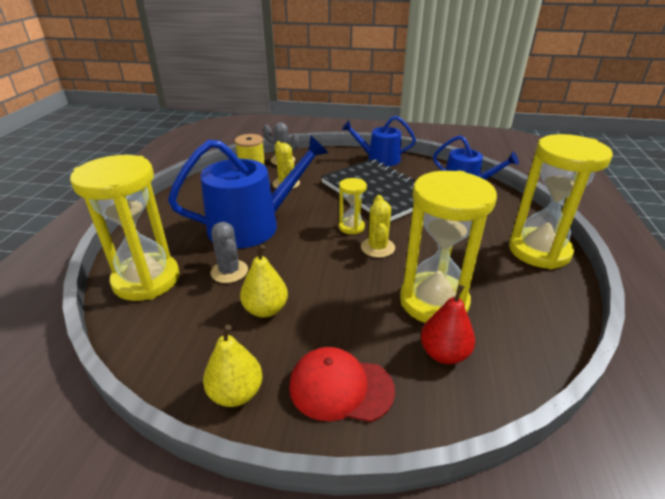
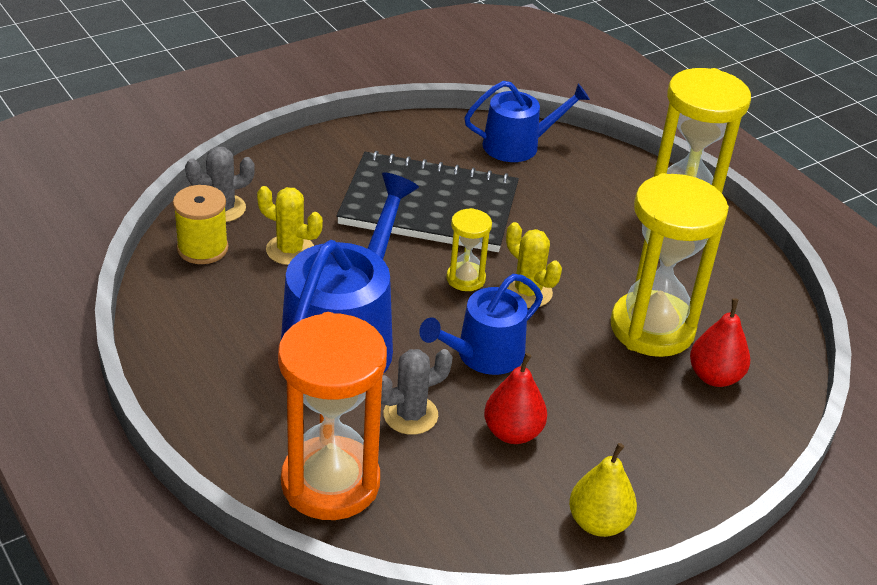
camera: 45 degrees left, 5 degrees up
(146, 280) = (330, 483): yellow hourglass -> orange hourglass
(229, 271) = (410, 415): grey cactus -> grey cactus turned 45 degrees counterclockwise
(265, 309) = (513, 432): yellow pear -> red pear
(340, 387) = (672, 460): red cap -> none
(379, 159) = (359, 143): blue watering can -> blue watering can (483, 355)

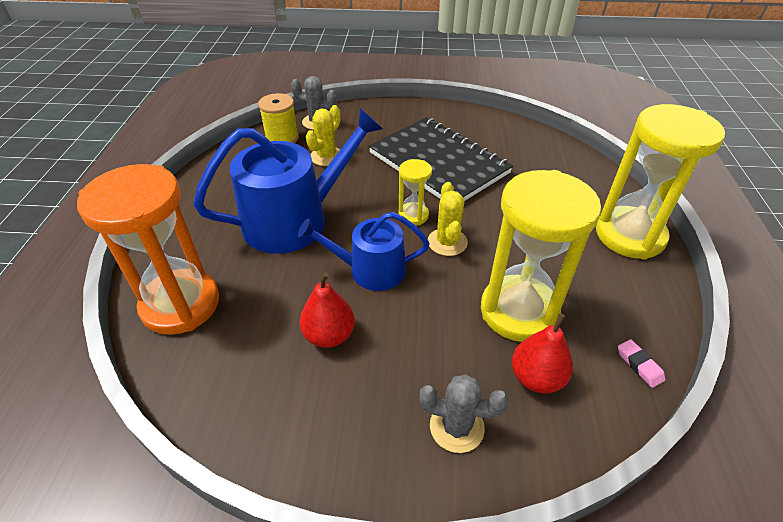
camera: 40 degrees right, 5 degrees up
(290, 250) = (326, 156): yellow cactus -> yellow cactus turned 60 degrees clockwise
(410, 415) = (278, 286): grey cactus -> grey cactus (456, 427)
(518, 145) = (539, 148): blue watering can -> none
(598, 523) = (312, 446): yellow pear -> none
(778, 327) = (639, 365): none -> pink eraser

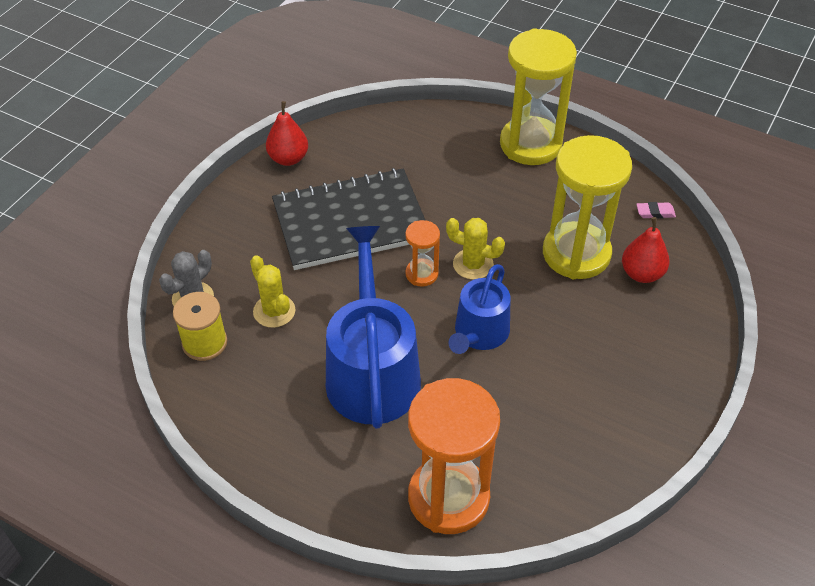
camera: 65 degrees left, 5 degrees up
(329, 335) = (543, 388): red pear -> red pear (288, 158)
(413, 215) = (422, 274): yellow hourglass -> orange hourglass
(456, 427) = (663, 338): grey cactus -> none

